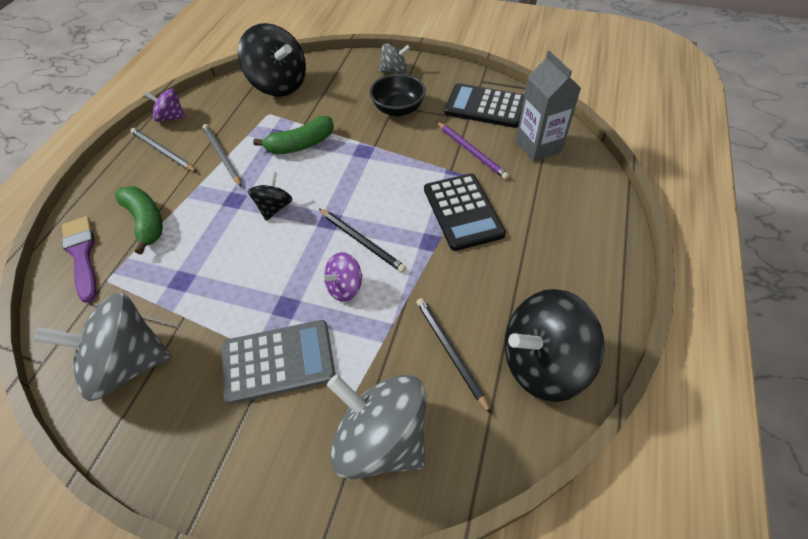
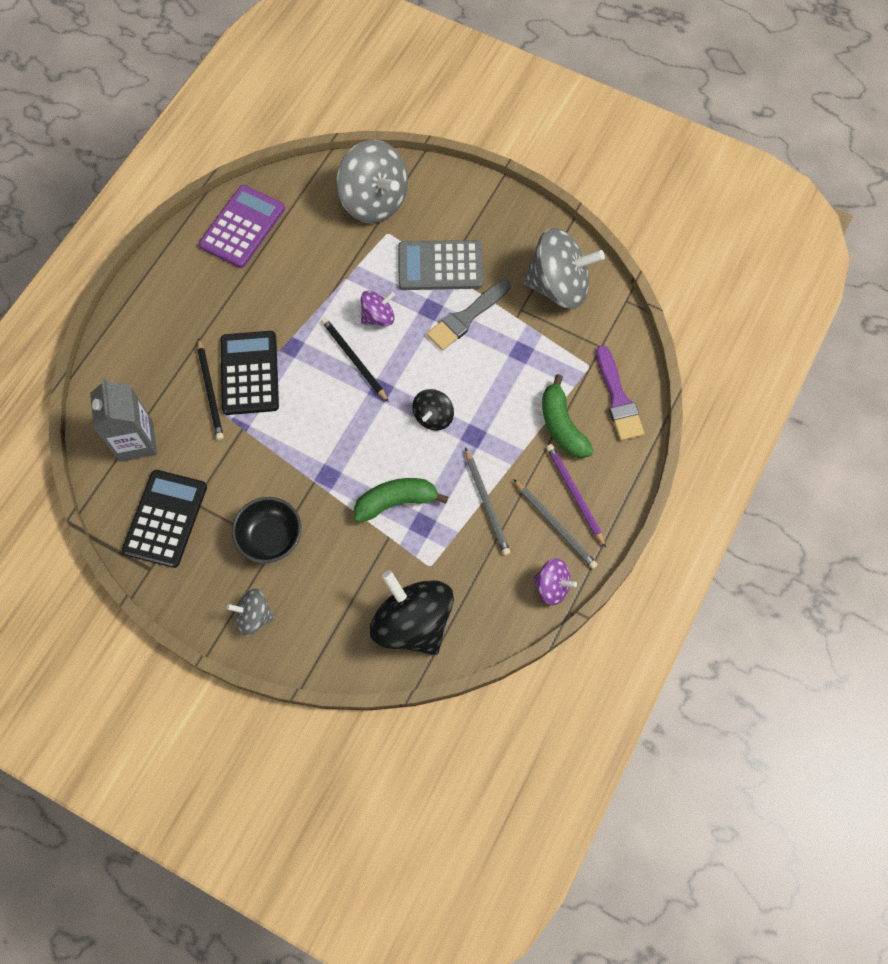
camera: 170 degrees left, 15 degrees up
(243, 305) = (466, 317): none -> grey brush
(450, 352) = (307, 248): black pencil -> black pencil (210, 391)
(471, 152) = (210, 449): purple pencil -> purple pencil (574, 494)
(485, 106) = (165, 518): black calculator -> black calculator turned 105 degrees counterclockwise
(543, 363) = (242, 227): black spinning top -> purple calculator

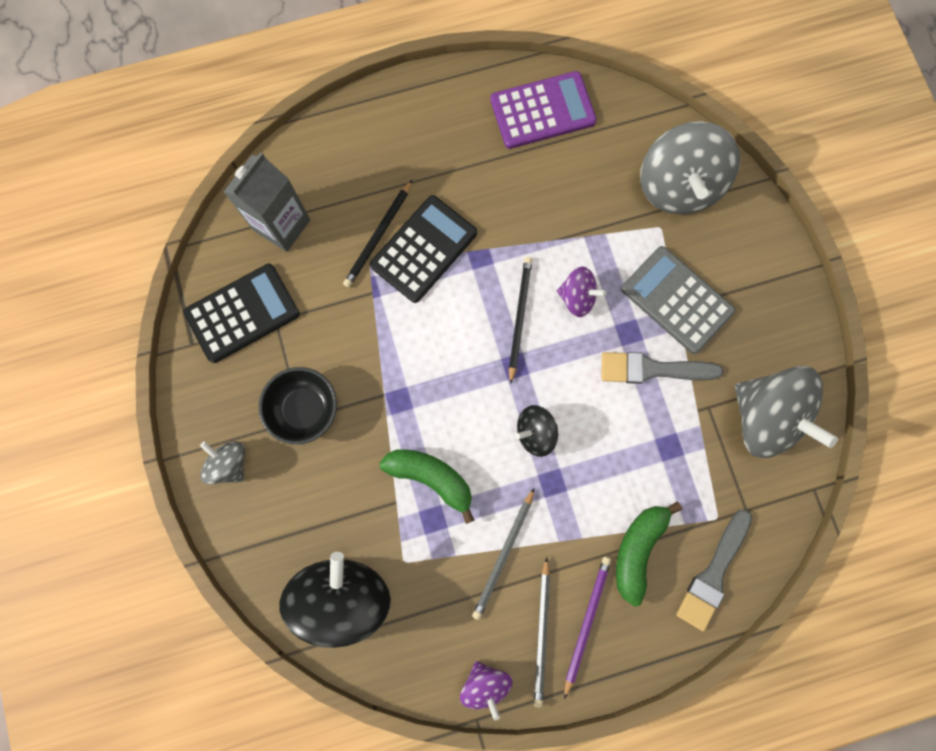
camera: 45 degrees right, 10 degrees up
(618, 398) = (713, 574): purple brush -> grey brush

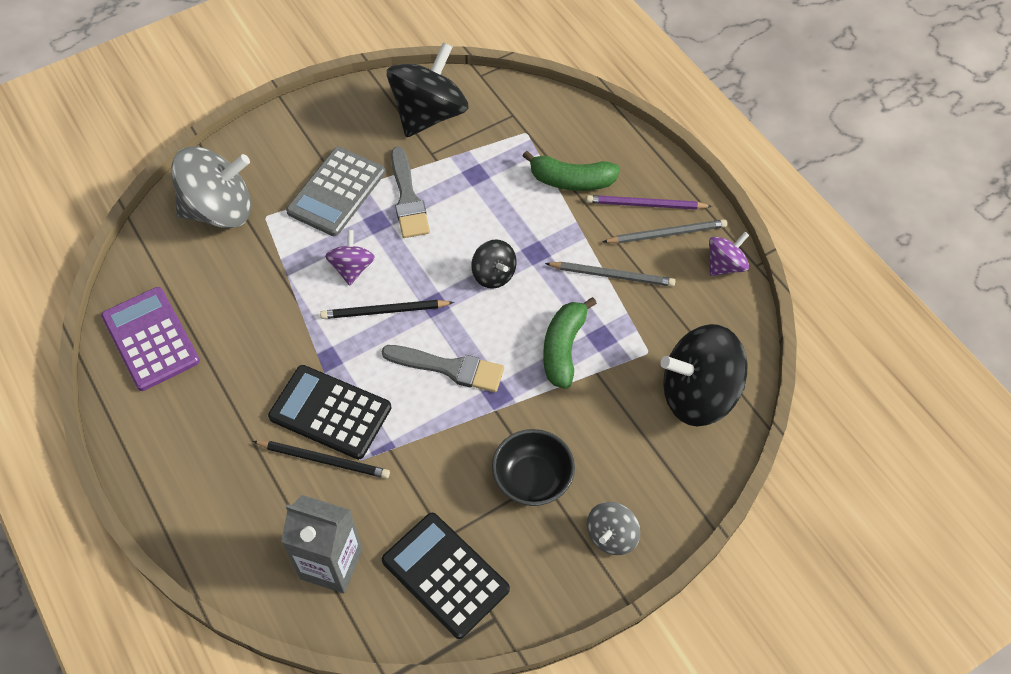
camera: 105 degrees left, 20 degrees down
(713, 574) = (573, 128): grey brush -> grey brush (449, 368)
(765, 417) = (429, 114): grey spinning top -> black spinning top

